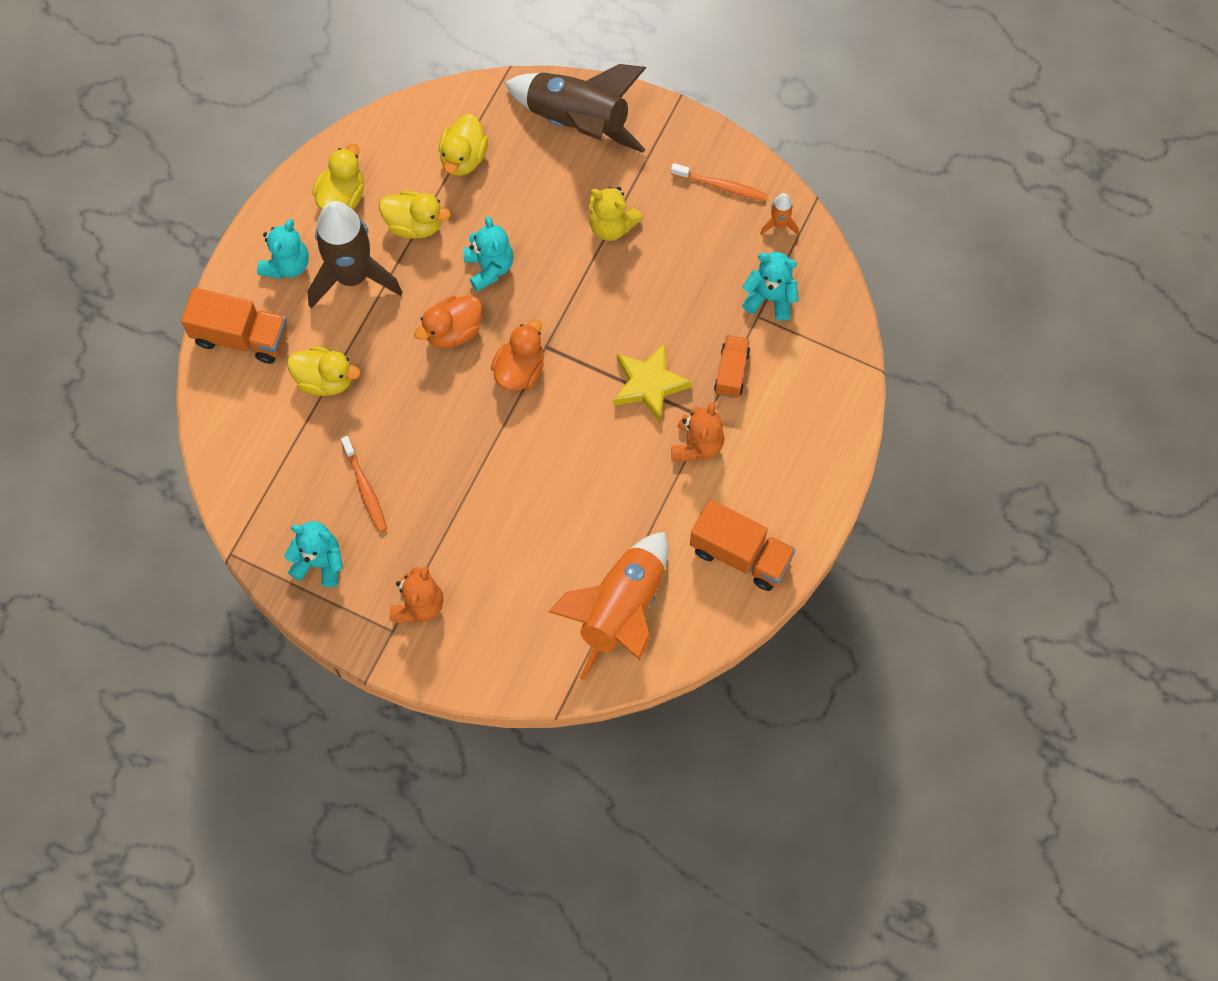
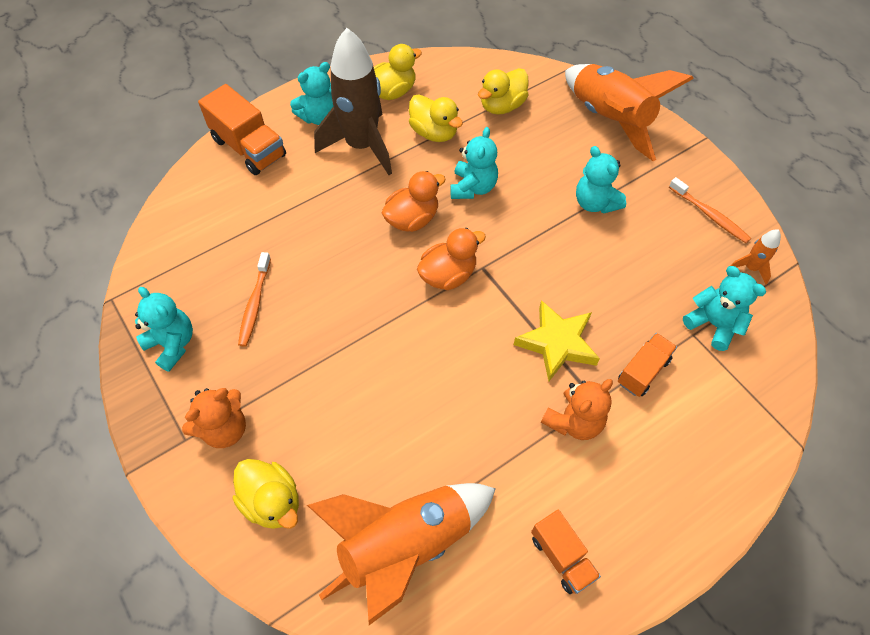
camera: 30 degrees right, 10 degrees down
(325, 380) = (287, 206): yellow duck -> yellow duck (272, 501)
(453, 331) = (412, 219): orange duck -> orange duck turned 150 degrees clockwise
(578, 121) = (609, 120): brown rocket -> orange rocket
(611, 226) = (595, 203): yellow teddy bear -> turquoise teddy bear
(740, 554) = (561, 557): orange truck -> orange truck, size x0.62

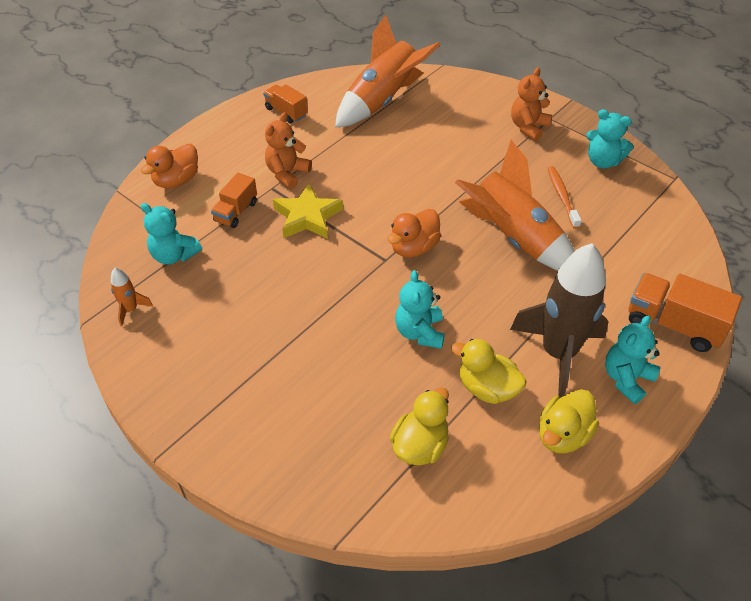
camera: 165 degrees right, 10 degrees down
(272, 501) = (474, 103): yellow duck -> none
(412, 219) = (467, 288): orange duck -> orange duck (176, 180)
(595, 203) = (288, 343): turquoise teddy bear -> none
(609, 120) = (281, 456): orange rocket -> orange rocket (513, 238)
(710, 215) = (165, 355): orange toothbrush -> none

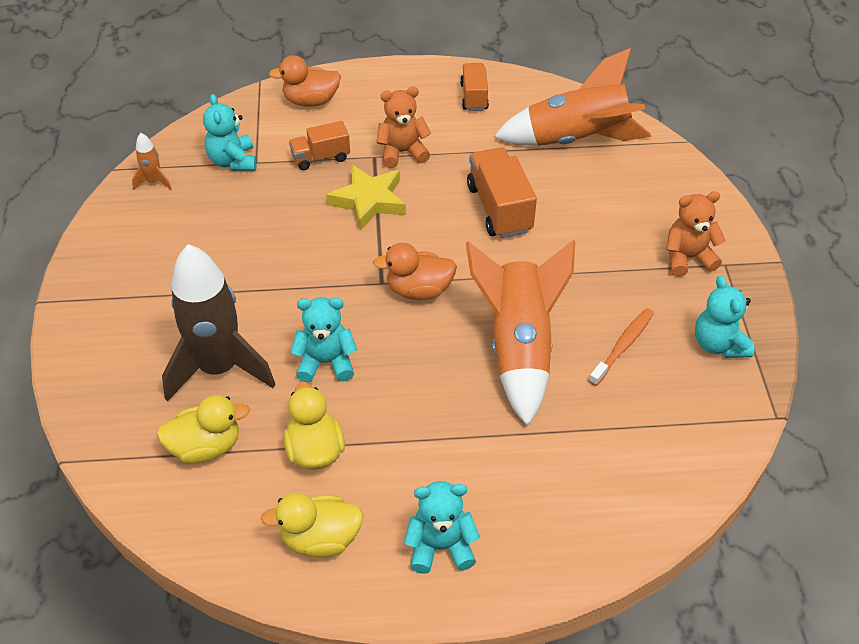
camera: 45 degrees right, 0 degrees up
(420, 332) = (326, 362): turquoise teddy bear -> turquoise teddy bear turned 45 degrees clockwise
(558, 353) = (413, 474): brown rocket -> brown rocket (219, 368)
(673, 324) = (556, 542): orange truck -> orange truck (499, 208)

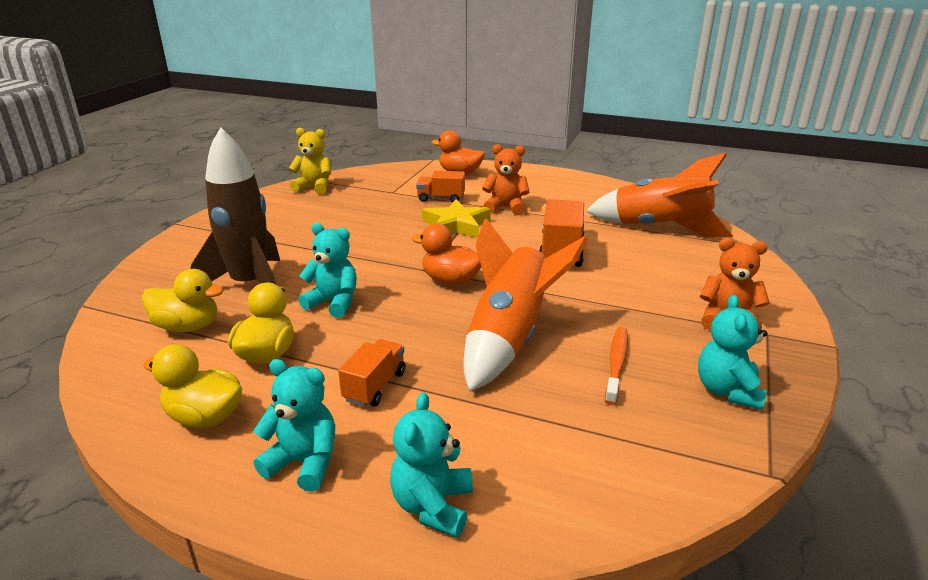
camera: 25 degrees right, 20 degrees down
(154, 182) = (314, 187): orange rocket -> yellow teddy bear
(233, 161) = (377, 188): turquoise teddy bear -> turquoise teddy bear (432, 506)
(474, 97) = (587, 192): orange truck -> orange truck (375, 386)
(623, 346) = (616, 364): orange toothbrush -> orange toothbrush turned 45 degrees counterclockwise

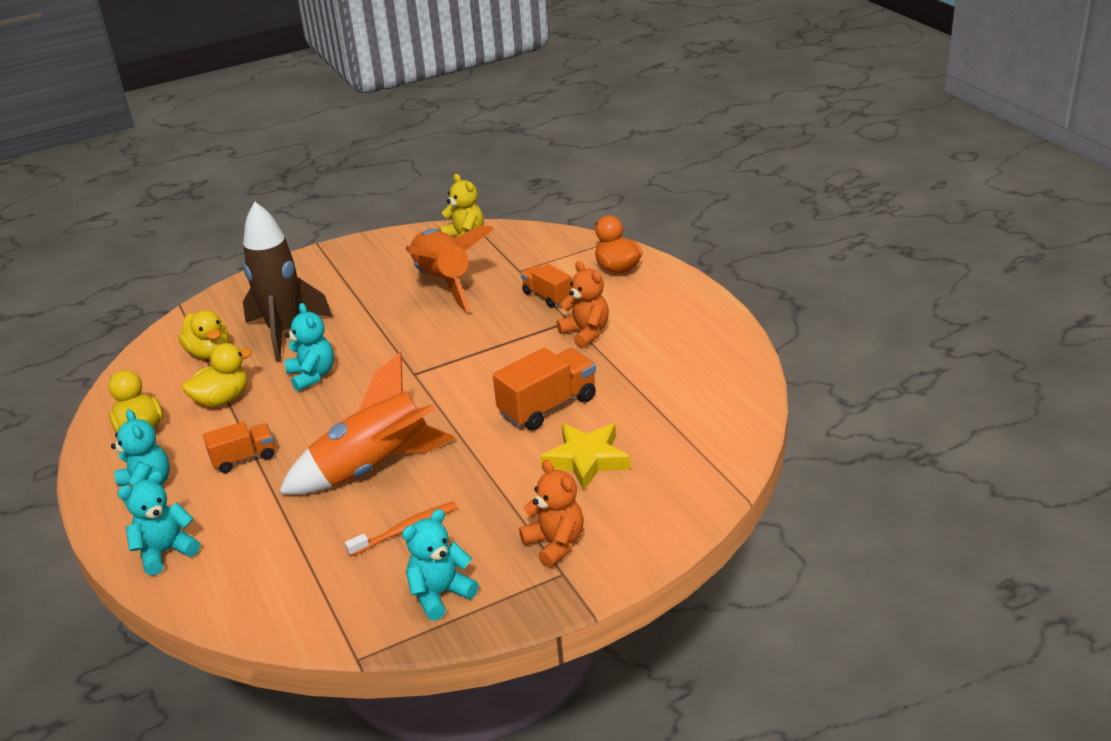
camera: 45 degrees right, 5 degrees up
(451, 280) = (416, 394): orange duck -> none
(456, 225) = (509, 336): yellow star -> yellow star (586, 459)
(660, 228) = (685, 424): orange rocket -> orange rocket (443, 282)

